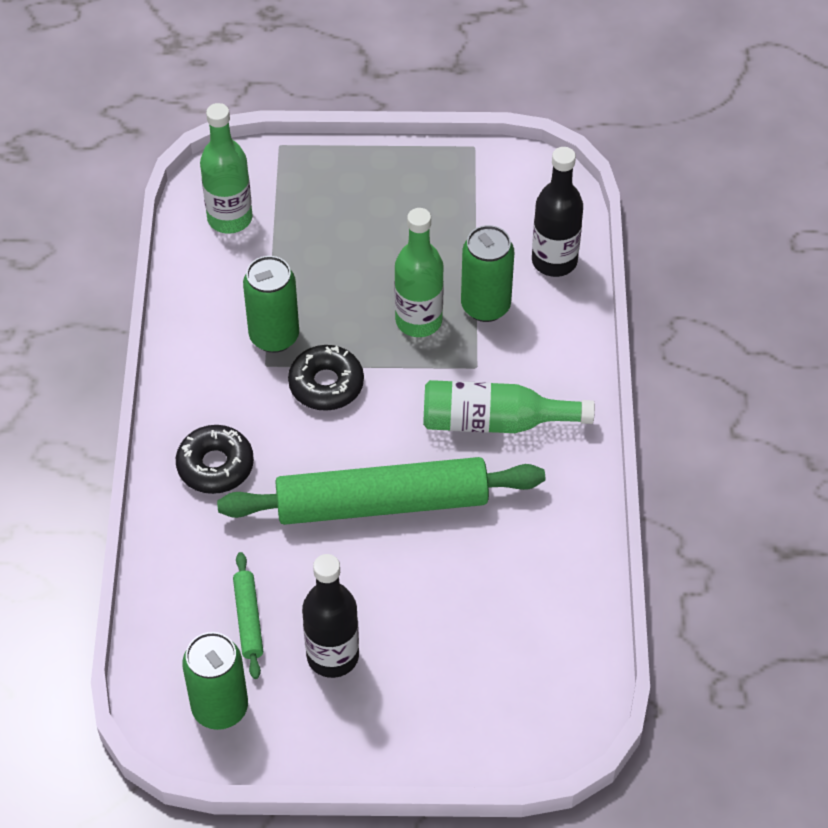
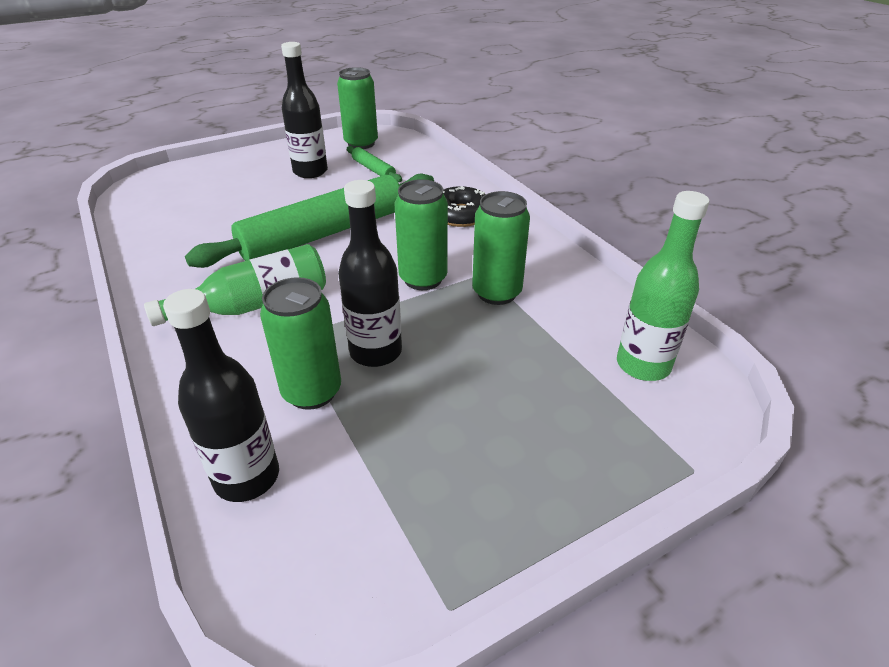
camera: 150 degrees right, 15 degrees down
(326, 384) = (423, 279): black donut -> green can
(418, 321) = (376, 352): green bottle -> black bottle

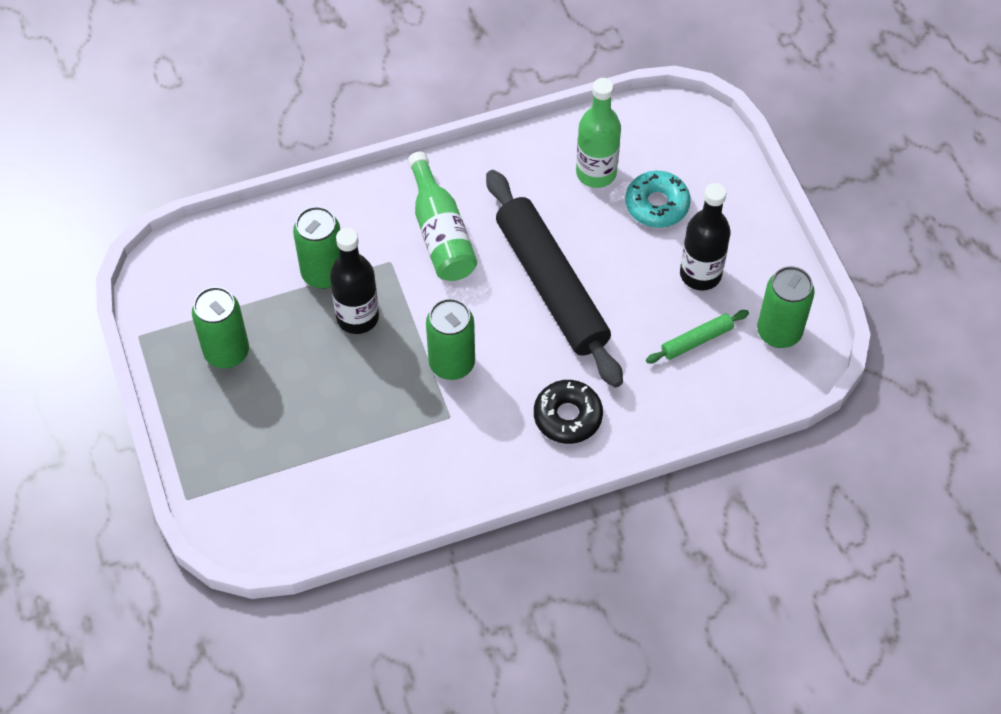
camera: 100 degrees right, 20 degrees up
(237, 192) = (657, 205): none -> turquoise donut
(247, 477) = (255, 238): black bottle -> none
(324, 233) = (551, 285): green rolling pin -> black rolling pin
(496, 293) = (416, 421): green can -> green can (227, 352)
(643, 365) = (293, 507): green bottle -> green bottle (596, 173)

